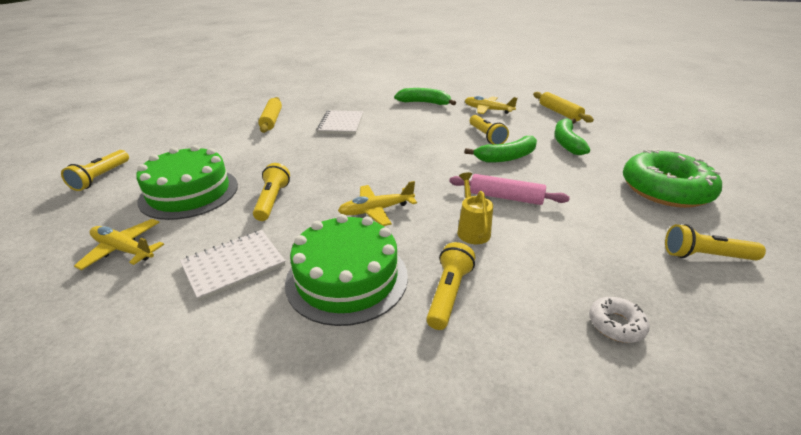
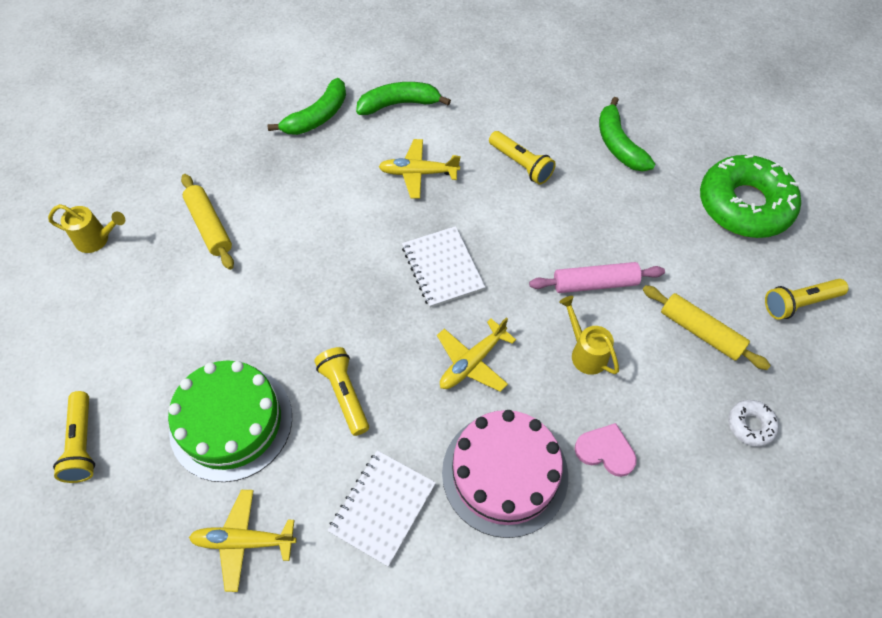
camera: 25 degrees left, 25 degrees up
(210, 112) = (96, 239): none -> yellow watering can
(341, 124) = (317, 200): white notebook -> white notebook (442, 268)
(347, 278) = (505, 473): green cake -> pink cake
(449, 293) = (605, 451): yellow flashlight -> pink heart
(488, 110) = (494, 95): yellow plane -> yellow plane (418, 173)
(506, 157) = (564, 203): green banana -> green banana (317, 116)
(559, 112) = (586, 72): yellow rolling pin -> yellow rolling pin (700, 332)

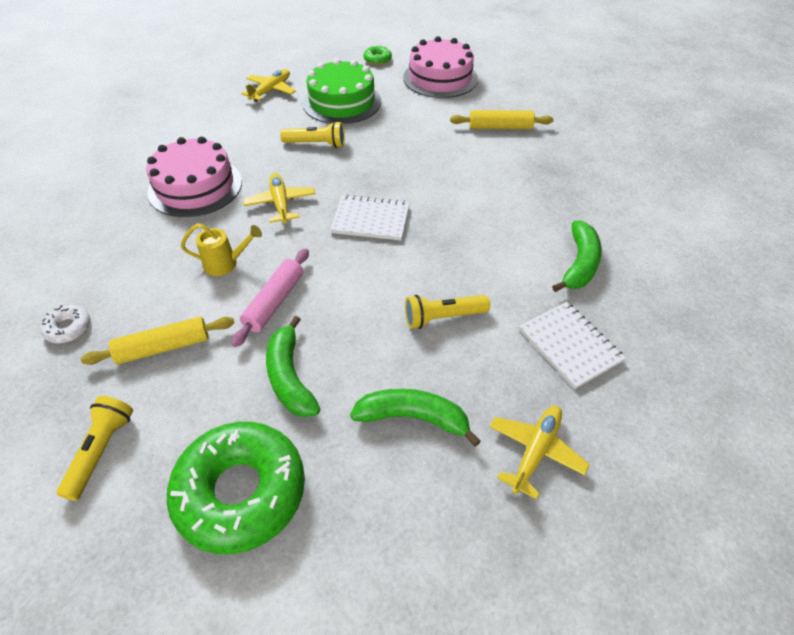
camera: 120 degrees right, 10 degrees down
(82, 444) = (377, 59): yellow flashlight -> green donut
(96, 239) = (521, 86): yellow watering can -> none
(111, 335) = (440, 78): none -> pink cake
(317, 116) = (589, 207): green banana -> green banana (290, 377)
(382, 508) = (233, 136): white notebook -> white notebook (569, 345)
(418, 173) = (480, 243): yellow plane -> yellow plane (535, 451)
(605, 451) = (152, 237): pink heart -> none

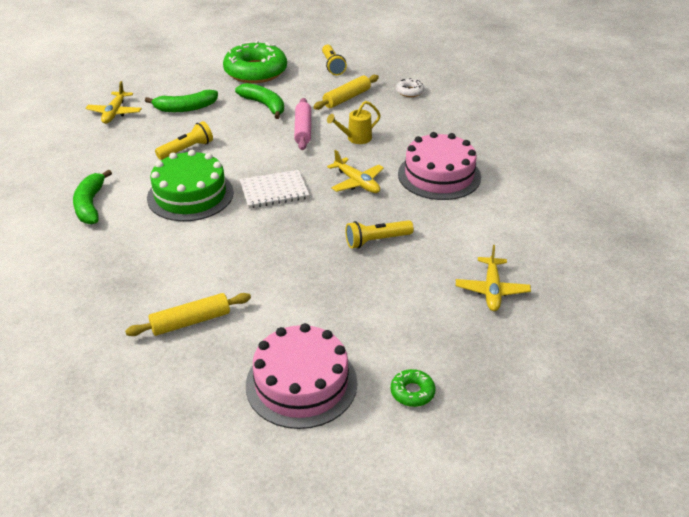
camera: 155 degrees right, 10 degrees down
(342, 102) = (396, 300): green cake -> green cake (190, 195)
(569, 345) = (97, 157): white notebook -> none

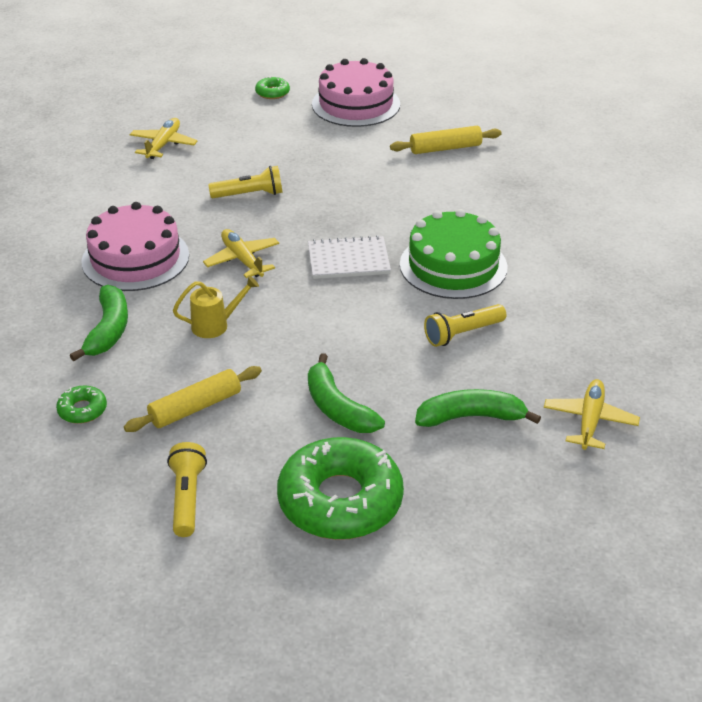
camera: 170 degrees left, 0 degrees up
(90, 205) = (575, 266): green banana -> green banana (108, 330)
(303, 130) = (287, 350): pink rolling pin -> none
(410, 92) = (82, 410): white donut -> green donut

